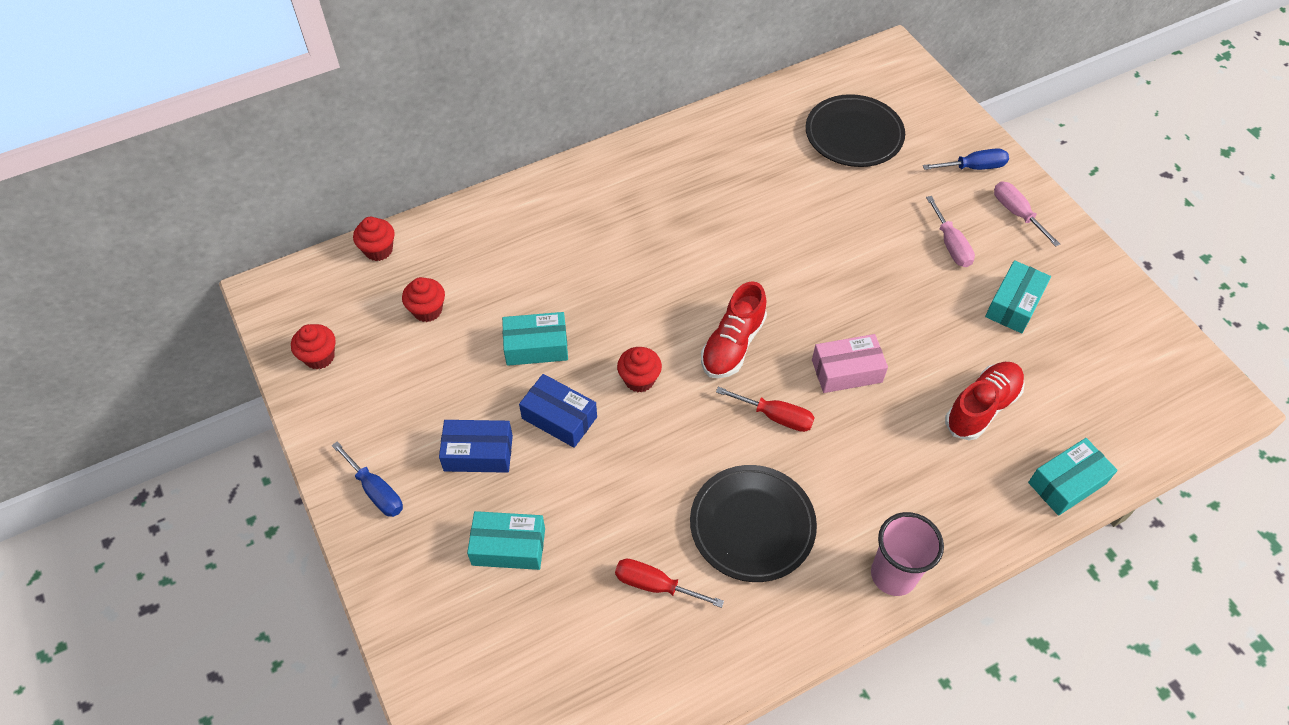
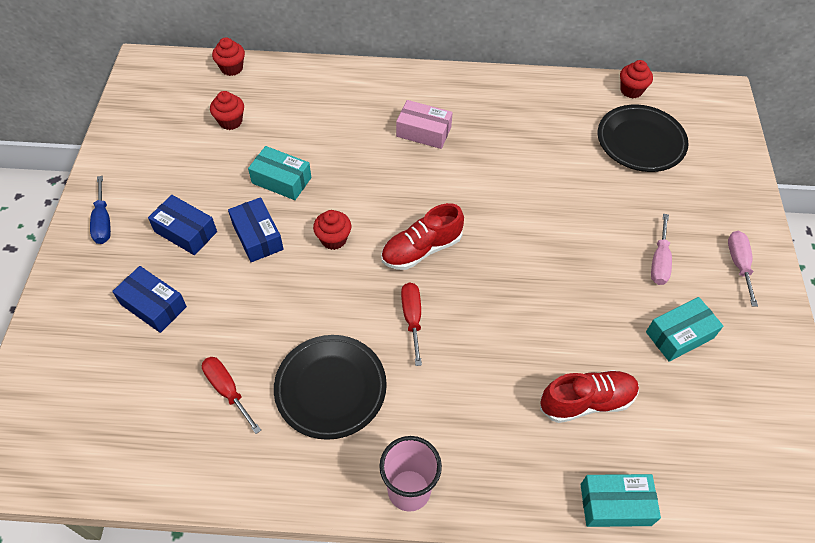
camera: 30 degrees right, 0 degrees up
(319, 357) = (140, 118): red cupcake -> red cupcake (631, 90)
(508, 546) = (153, 305): turquoise box -> blue box
(775, 416) = (412, 318): red screwdriver -> red screwdriver turned 150 degrees counterclockwise
(846, 371) = (495, 314): pink box -> pink box (423, 132)
(973, 167) = (727, 211): blue screwdriver -> none

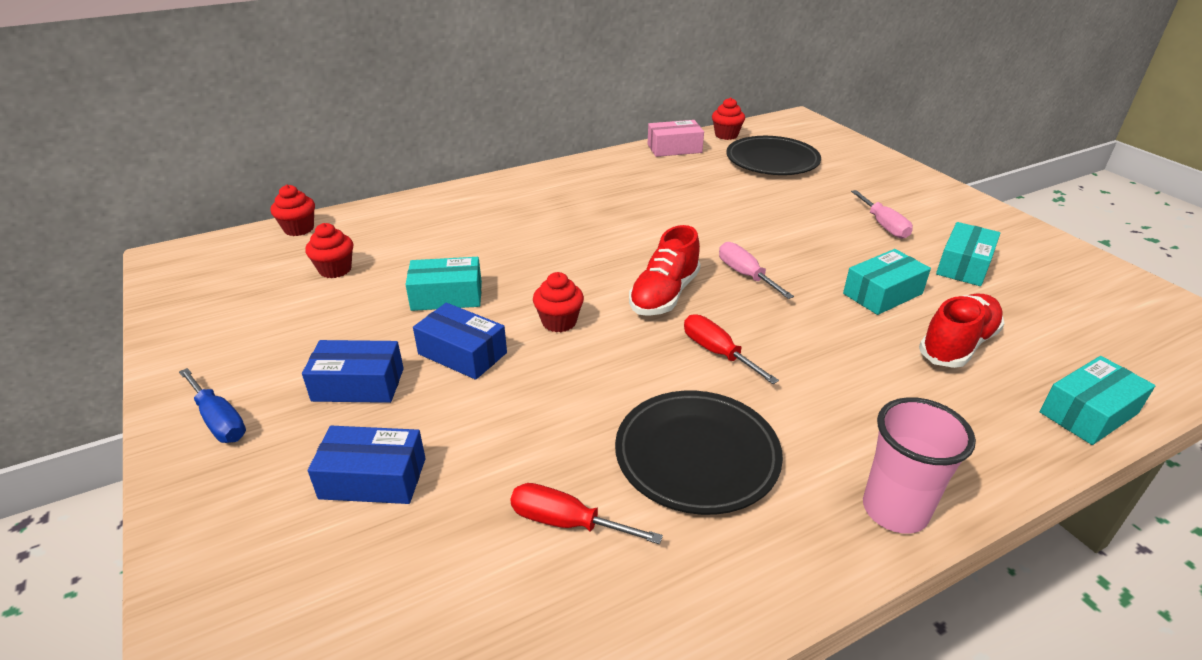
camera: 30 degrees left, 20 degrees down
(423, 132) = (570, 212): pink box -> pink box (674, 148)
(581, 328) = (882, 294): none -> turquoise box
(738, 264) = (943, 206): pink screwdriver -> pink screwdriver (745, 275)

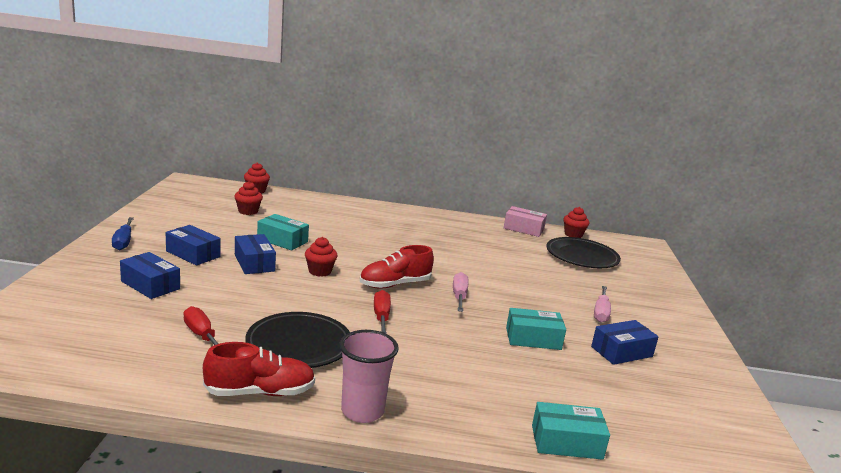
camera: 30 degrees right, 15 degrees down
(957, 345) = (538, 378): red shoe -> red shoe (260, 392)
(964, 265) = (621, 352): turquoise box -> blue box

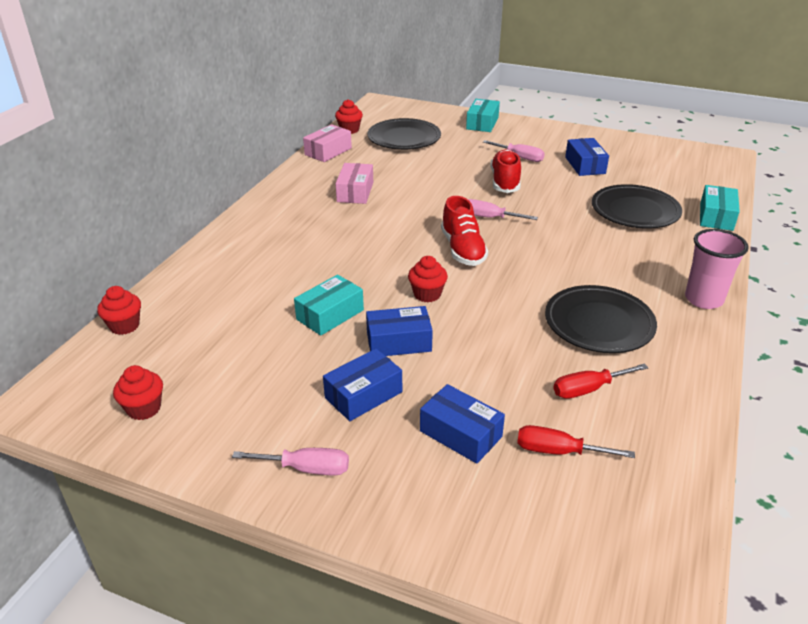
camera: 70 degrees left, 15 degrees up
(123, 242) = (306, 468): blue screwdriver -> pink screwdriver
(150, 285) = (460, 434): blue box -> blue box turned 75 degrees clockwise
(248, 211) = (213, 338): red cupcake -> red cupcake (144, 408)
(260, 392) = (690, 353): red shoe -> red shoe (505, 182)
(381, 317) = (535, 268): red screwdriver -> red screwdriver (558, 451)
(462, 241) = (355, 192): none -> pink box
(533, 338) = (569, 197): turquoise box -> turquoise box (482, 123)
(534, 379) = (635, 211): none -> black plate

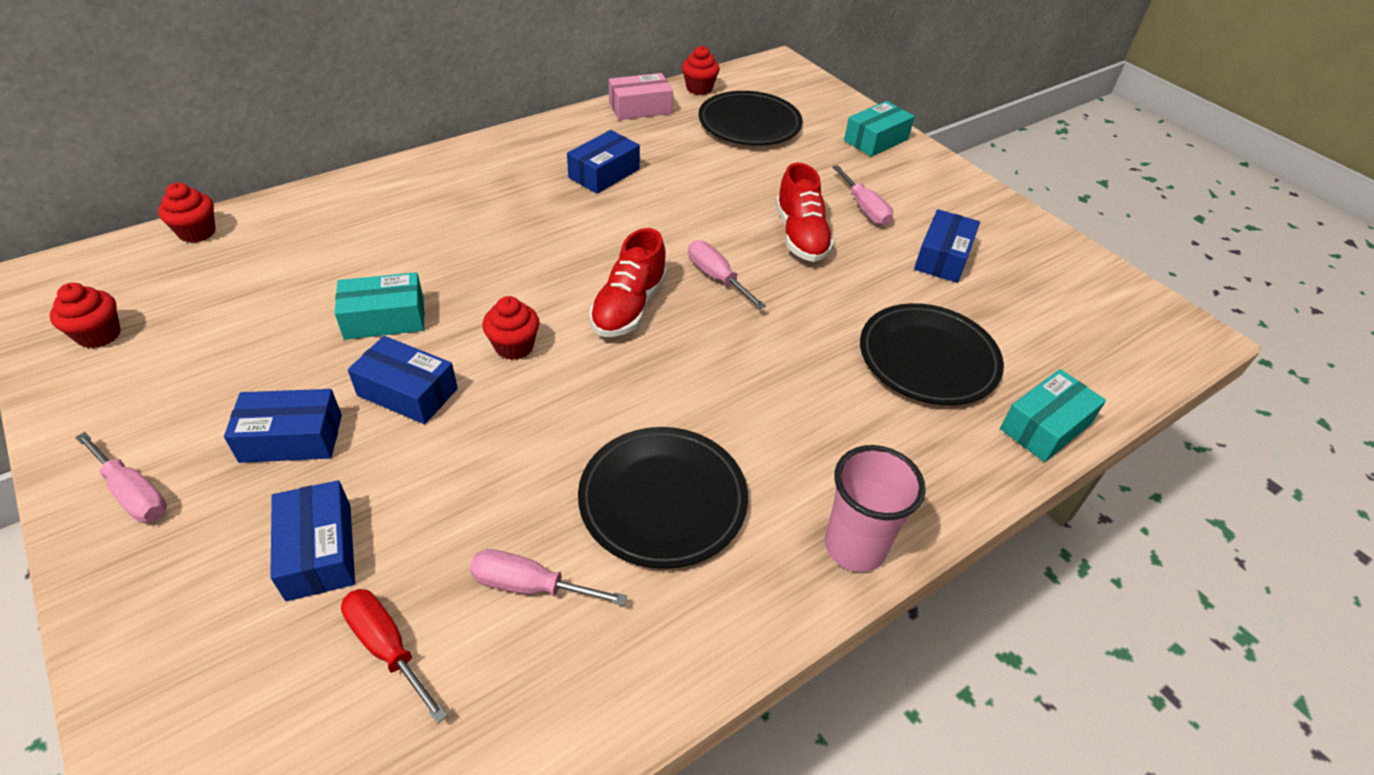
camera: 30 degrees right, 10 degrees up
(355, 192) = (604, 173): pink box -> blue box
(505, 182) = (800, 236): red shoe -> red shoe turned 135 degrees clockwise
(588, 389) = (530, 586): red screwdriver -> pink screwdriver

